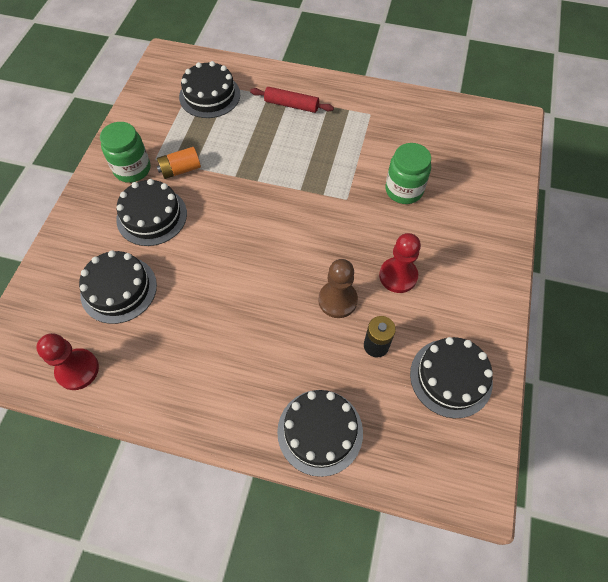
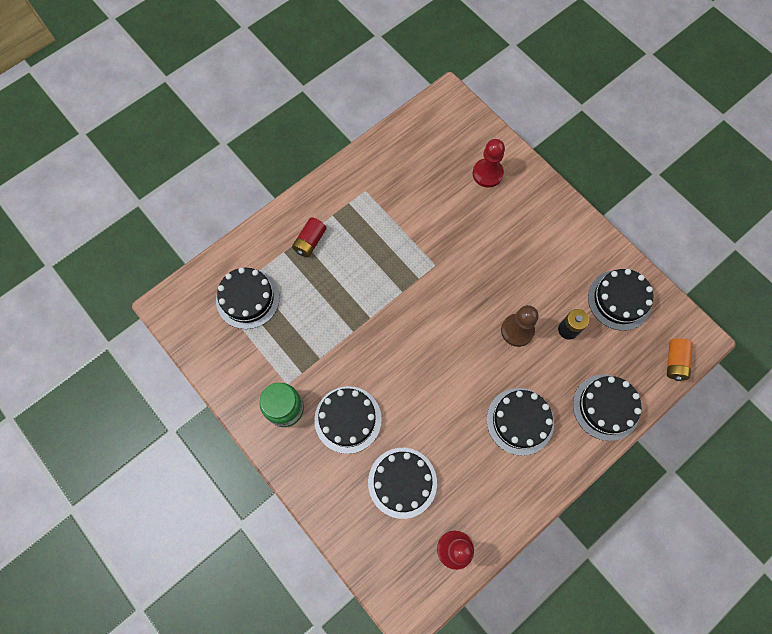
camera: 55 degrees left, 10 degrees up
(180, 170) = (315, 370): orange battery -> orange battery (675, 362)
(245, 355) = (520, 421): none -> black cake
(291, 105) = (310, 241): red rolling pin -> red battery
(398, 276) = (524, 277): red pawn -> red pawn (487, 173)
(404, 190) = (455, 220): green jar -> none

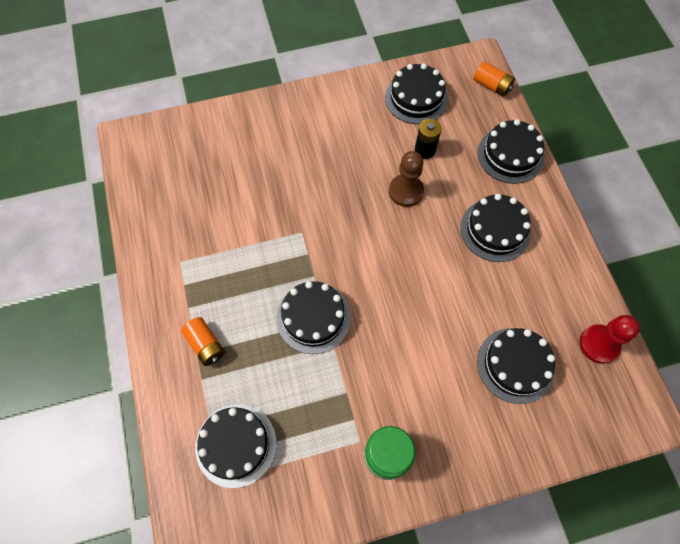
camera: 65 degrees left, 5 degrees down
(310, 241) = (205, 345): red battery -> orange battery
(348, 419) = (427, 391): black cake -> black cake (313, 317)
(487, 173) = (231, 142): red pawn -> none

